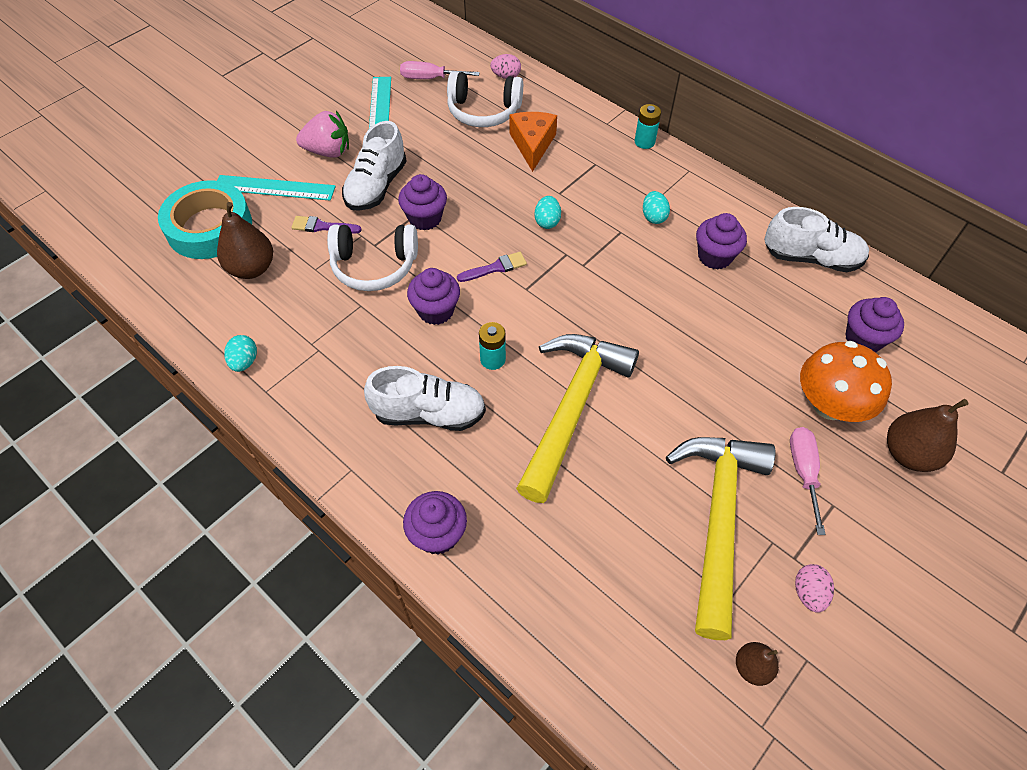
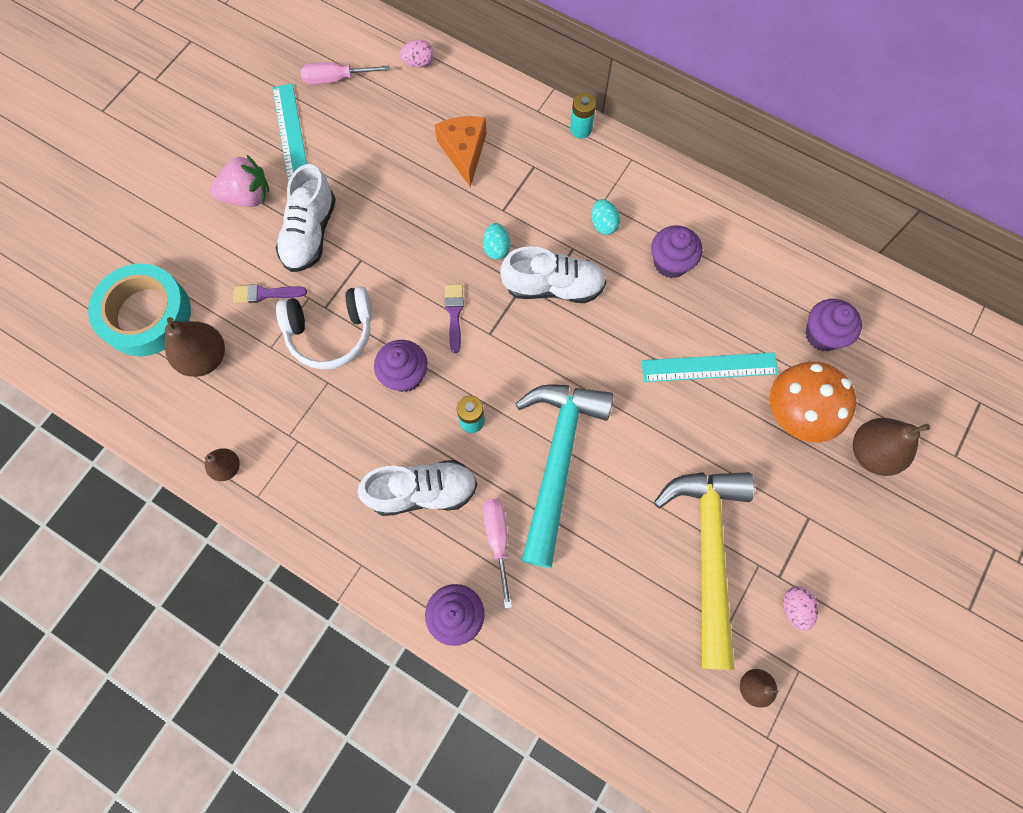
camera: 10 degrees left, 15 degrees up
(244, 362) = (227, 467): turquoise egg -> brown pear
(274, 188) = (202, 253): turquoise ruler -> turquoise ruler (709, 367)
(425, 218) = (370, 265): purple cupcake -> none
(483, 111) = (403, 115): white headphones -> none
(495, 268) = (454, 314): purple brush -> purple brush turned 60 degrees counterclockwise
(572, 407) = (557, 460): yellow hammer -> turquoise hammer
(803, 472) = (779, 489): pink screwdriver -> pink screwdriver (498, 540)
(811, 258) = (765, 248): white shoe -> white shoe (553, 287)

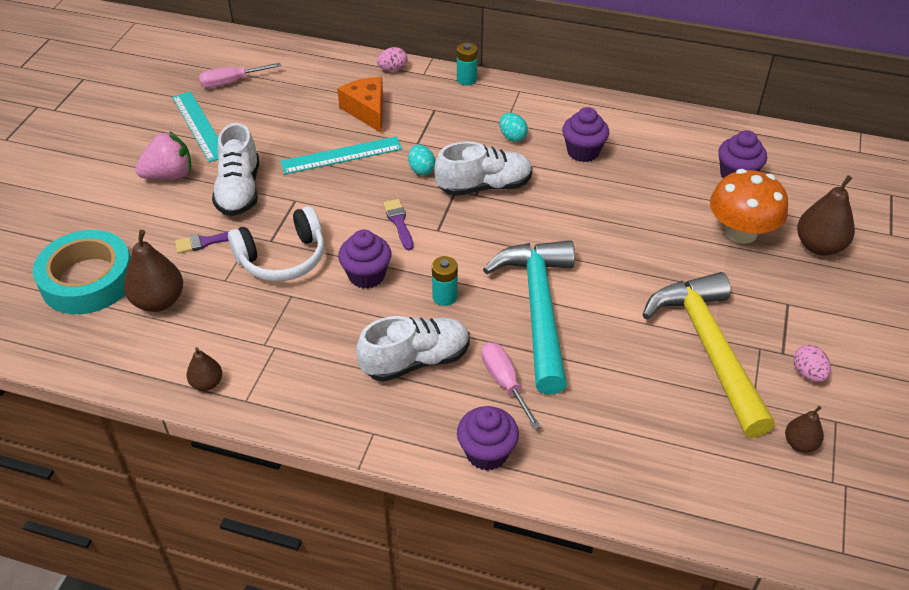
camera: 15 degrees left, 25 degrees down
(418, 63) = (304, 60): pink egg -> pink egg (393, 69)
(709, 367) = (649, 215): turquoise ruler -> turquoise ruler (341, 155)

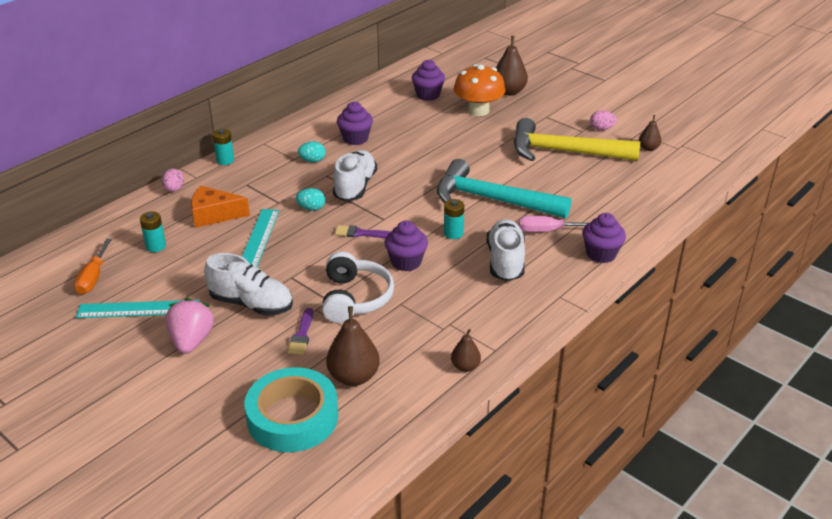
camera: 65 degrees left, 10 degrees down
(231, 82) = (93, 278): pink screwdriver -> orange screwdriver
(296, 97) = (156, 246): none -> turquoise battery

